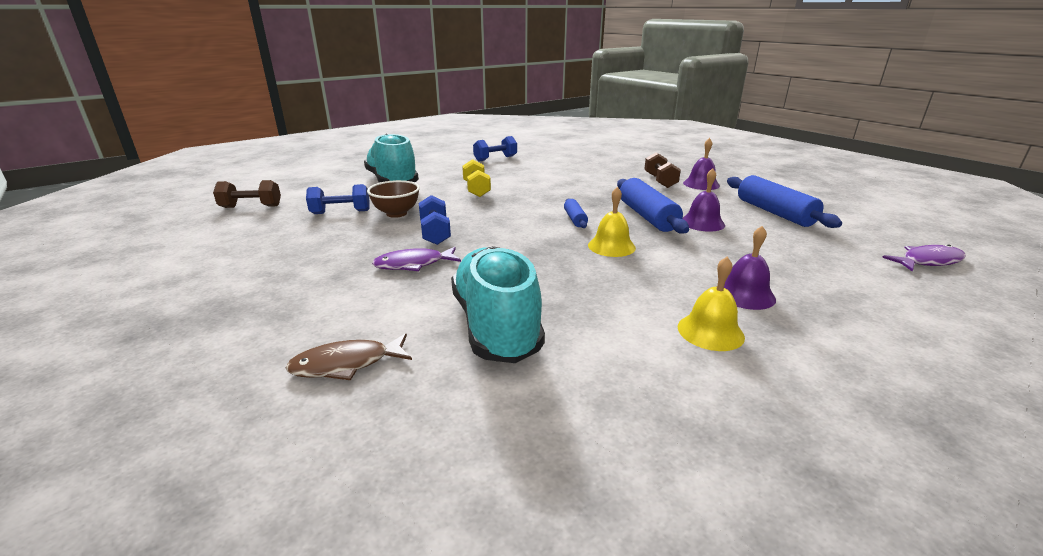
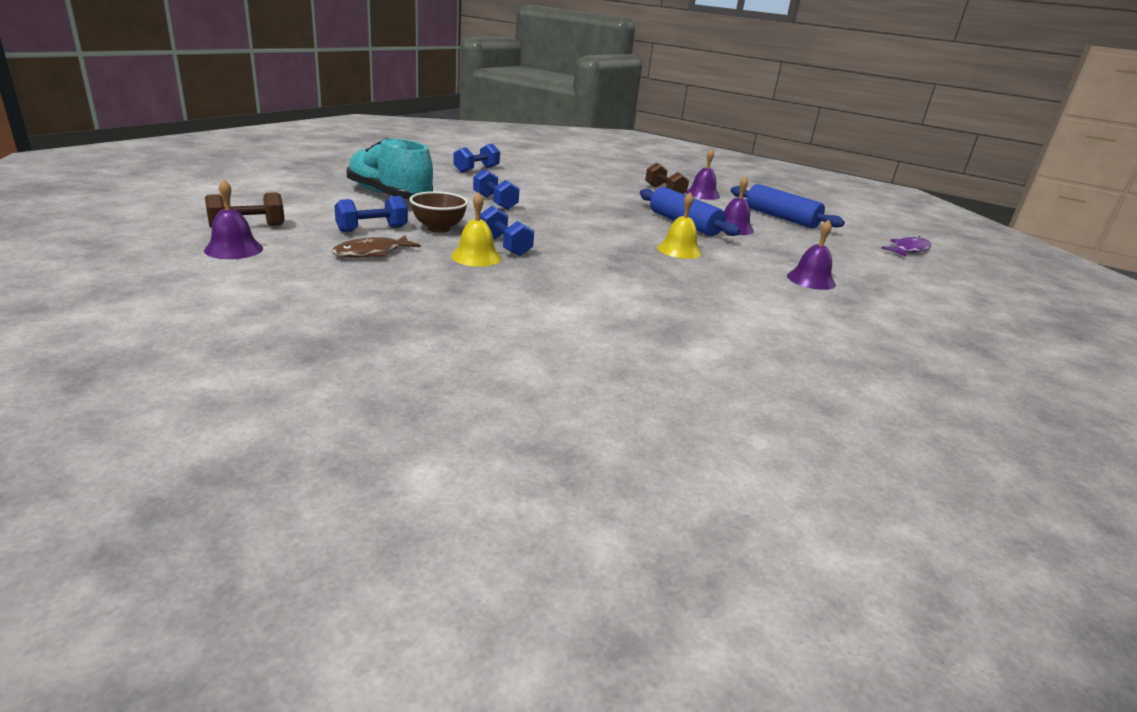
camera: 25 degrees left, 0 degrees up
(216, 226) = (234, 249): none -> purple bell
(346, 364) = (560, 354): brown fish -> brown fish (372, 253)
(413, 264) = (519, 274): purple fish -> none
(476, 189) = (495, 202): yellow dumbbell -> blue dumbbell
(496, 325) = (651, 316): turquoise shoe -> none
(575, 219) = (624, 228): blue rolling pin -> none
(710, 331) = (809, 306): yellow bell -> yellow bell (476, 257)

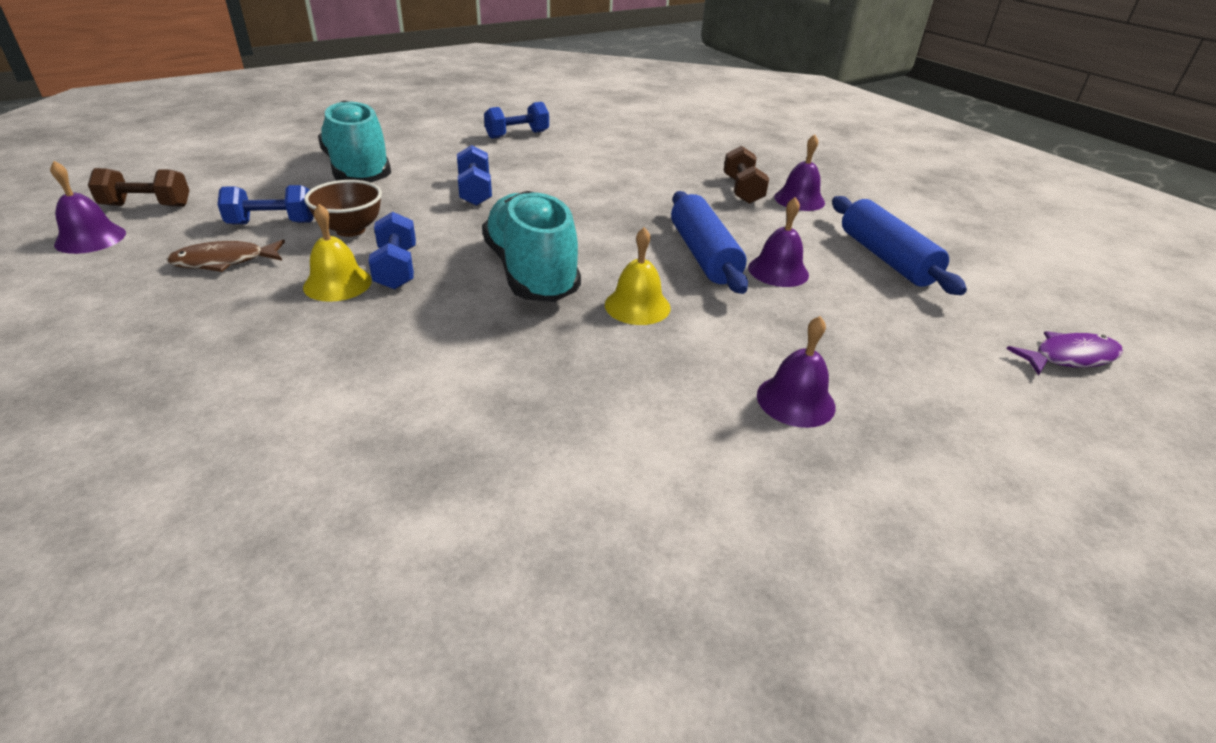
camera: 25 degrees right, 10 degrees up
(595, 240) = (531, 272): none -> turquoise shoe

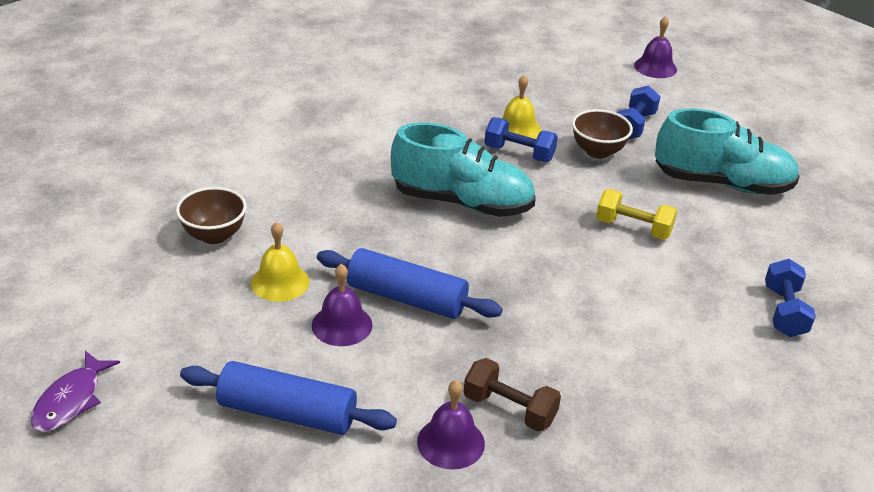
camera: 125 degrees right, 0 degrees up
(147, 206) = (700, 89): brown dumbbell -> none
(224, 261) = (584, 100): brown fish -> none
(475, 191) = (633, 228): blue dumbbell -> yellow dumbbell
(637, 306) = (372, 227): yellow bell -> yellow bell (280, 282)
(795, 400) = (214, 235): purple bell -> brown bowl

